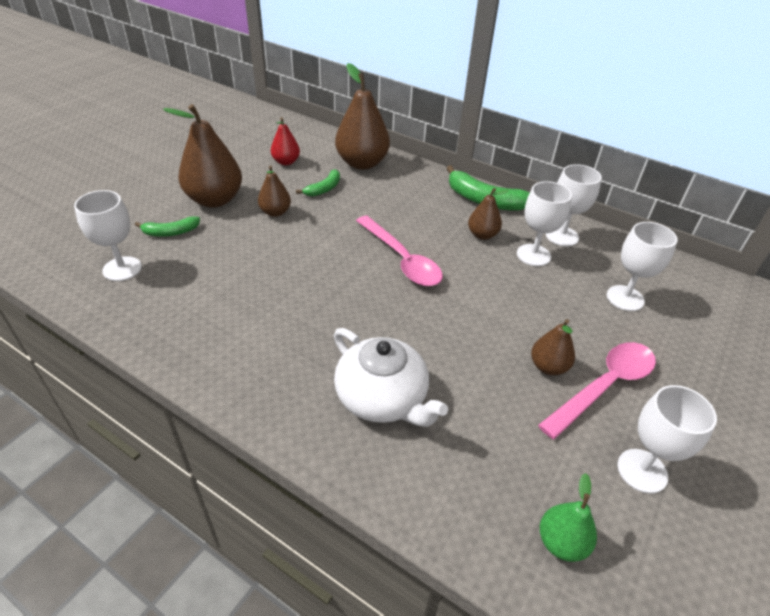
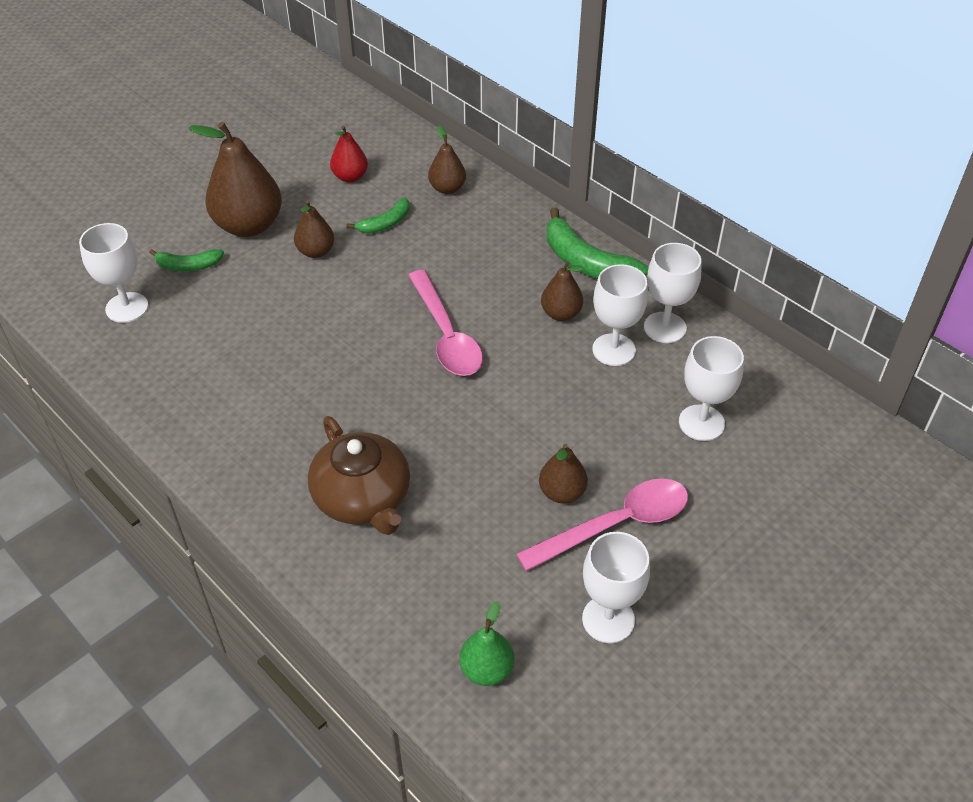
camera: 15 degrees right, 5 degrees up
(362, 163) = (447, 188): brown pear -> brown pear, size x0.53
(382, 398) = (363, 498): white teapot -> brown teapot

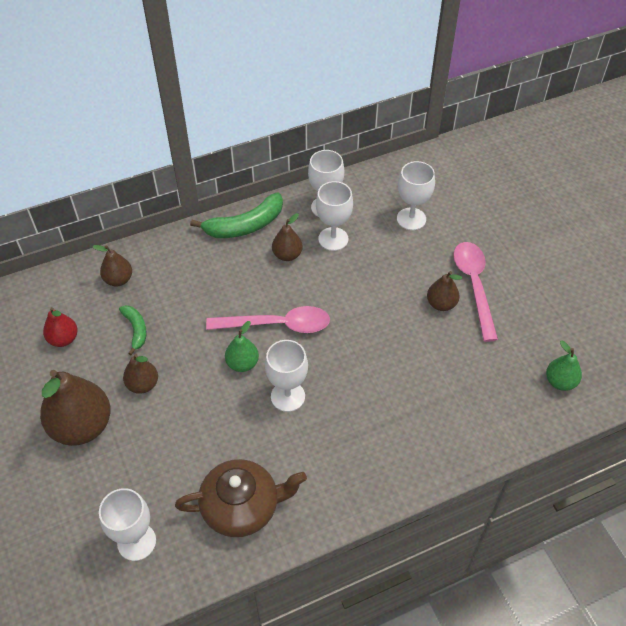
camera: 70 degrees left, 5 degrees up
(188, 266) = (108, 483): green banana -> none
(363, 498) = (409, 414): brown teapot -> brown teapot (242, 507)
(376, 321) = (242, 363): none -> green pear
(608, 619) = (540, 312): white goblet -> white goblet (288, 396)

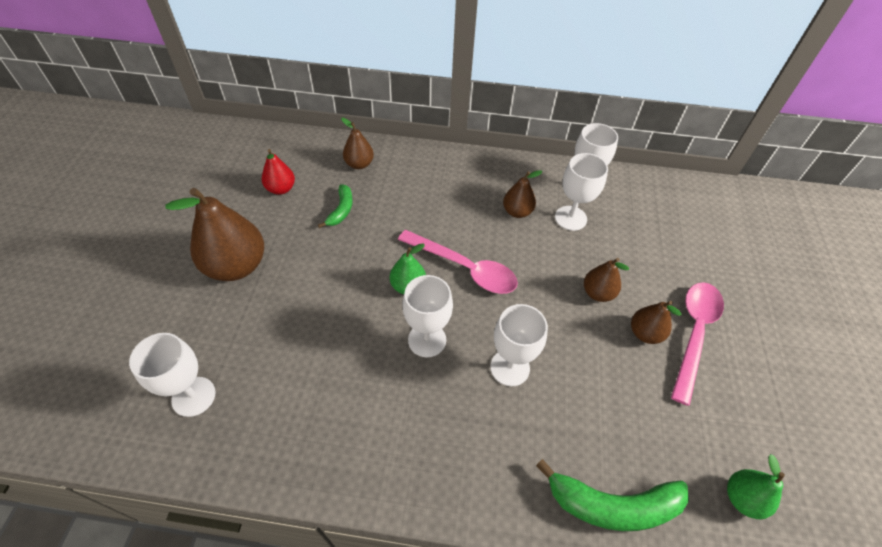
camera: 30 degrees right, 0 degrees up
(143, 384) = (311, 258): brown pear -> brown pear (597, 293)
(242, 507) = (306, 423): brown teapot -> none
(245, 225) = (496, 170): green banana -> green banana (612, 505)
(411, 219) = (662, 236): white goblet -> white goblet (510, 367)

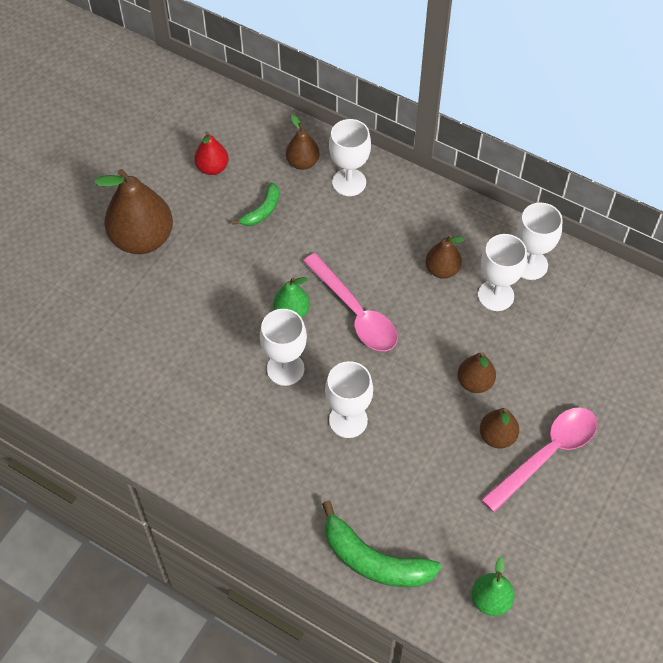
camera: 25 degrees right, 5 degrees up
(193, 396) = (70, 347): white goblet -> white goblet (349, 182)

